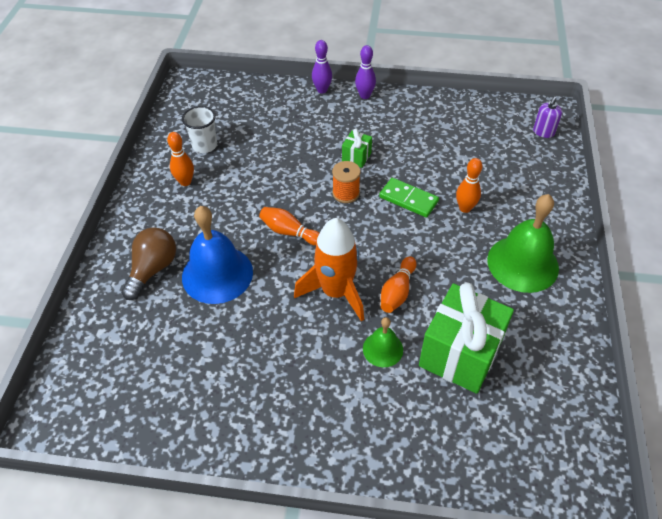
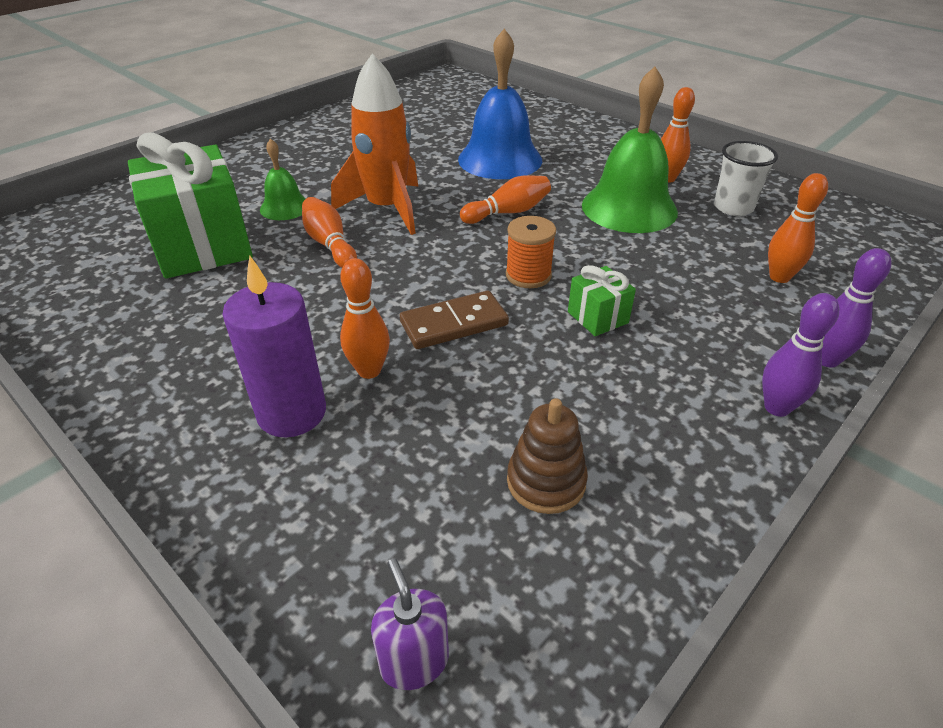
camera: 125 degrees right, 10 degrees down
(153, 269) = (546, 135): brown light bulb -> none
(268, 114) = (779, 277): none -> orange bowling pin
(408, 199) = (454, 323): green domino -> brown domino
(459, 134) = (546, 481): none -> brown stacking toy
(510, 215) = (292, 413): none -> purple candle
(522, 263) = (208, 365): green bell -> green bell (629, 208)

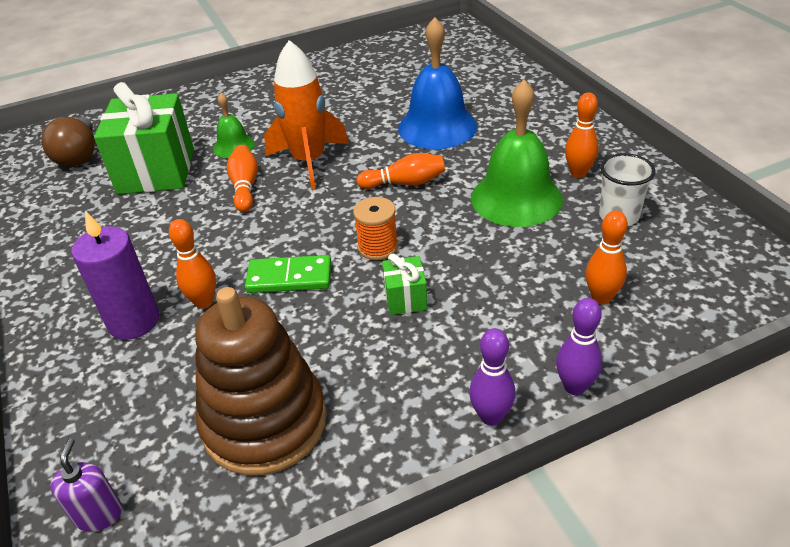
camera: 25 degrees right, 0 degrees up
(81, 246) = (79, 155): none -> brown light bulb
(454, 323) = (289, 277): brown domino -> green domino
(546, 481) = (264, 422): brown stacking toy -> brown stacking toy, size x2.00

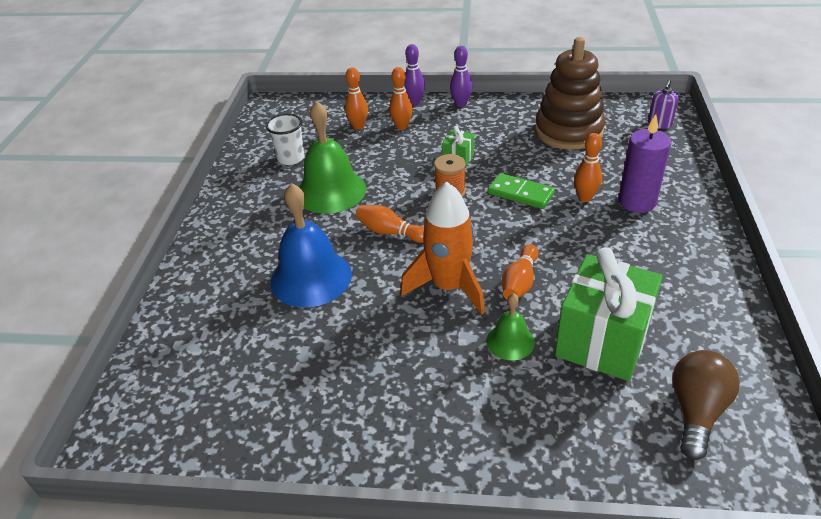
camera: 150 degrees left, 0 degrees up
(578, 173) = (271, 192): orange bowling pin -> orange bowling pin (402, 126)

